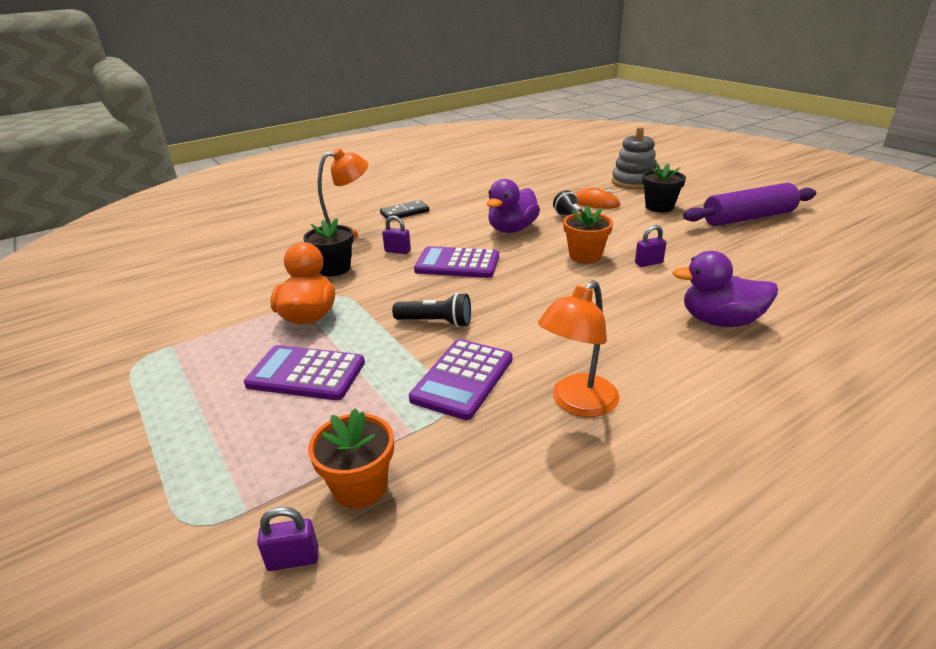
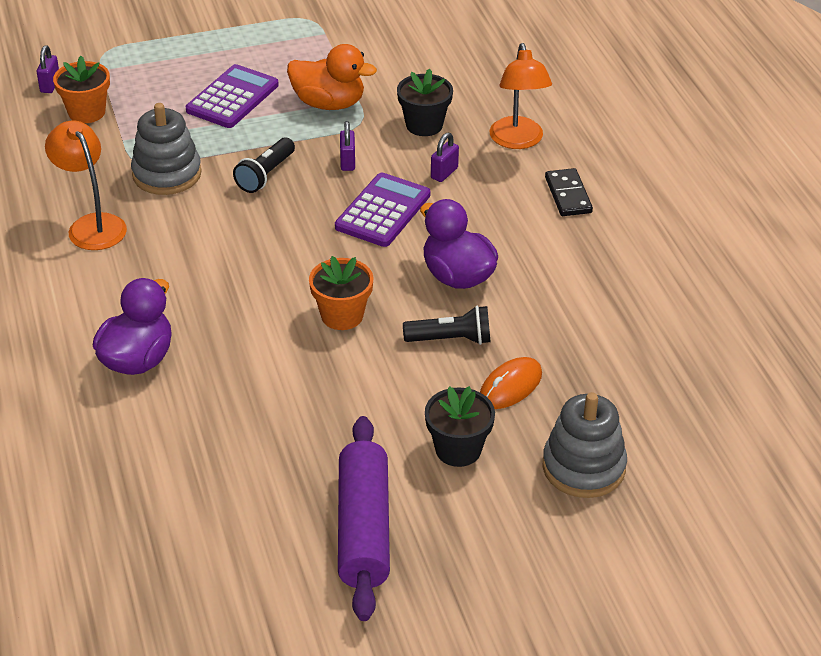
camera: 105 degrees right, 10 degrees up
(462, 379) = (167, 174): purple calculator -> grey stacking toy
(648, 263) = (290, 361): purple padlock -> purple padlock (347, 162)

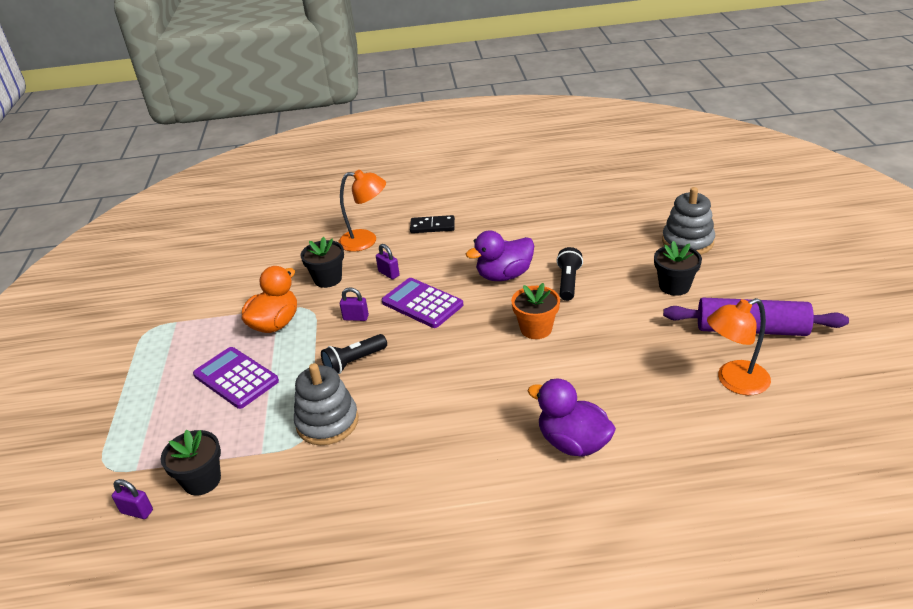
camera: 75 degrees left, 5 degrees down
(86, 112) = (202, 480): orange flower pot -> black flower pot
(92, 225) = (382, 475): orange lamp -> orange lamp (734, 381)
(265, 175) = (354, 362): black flashlight -> black flashlight turned 105 degrees clockwise
(510, 386) = (616, 262): orange mouse -> none

